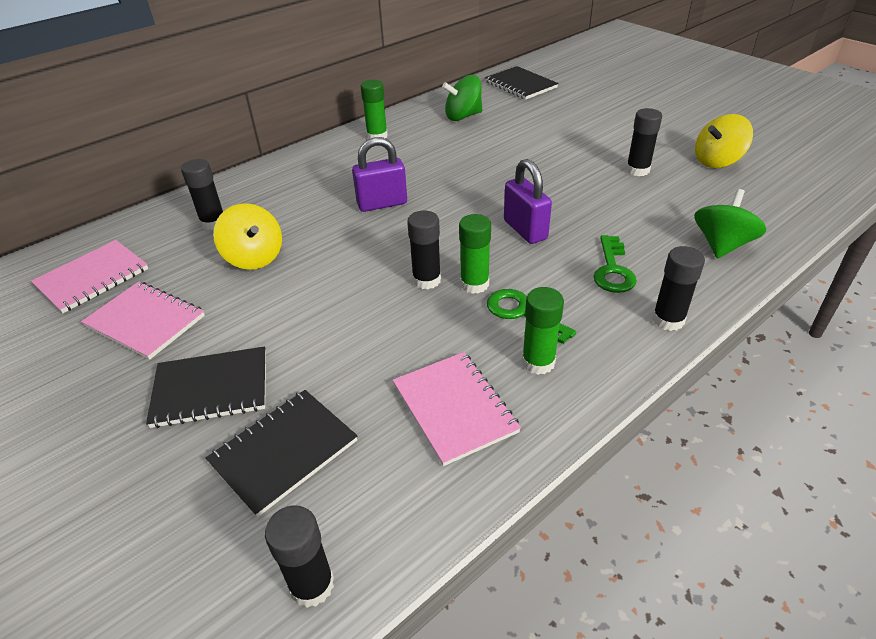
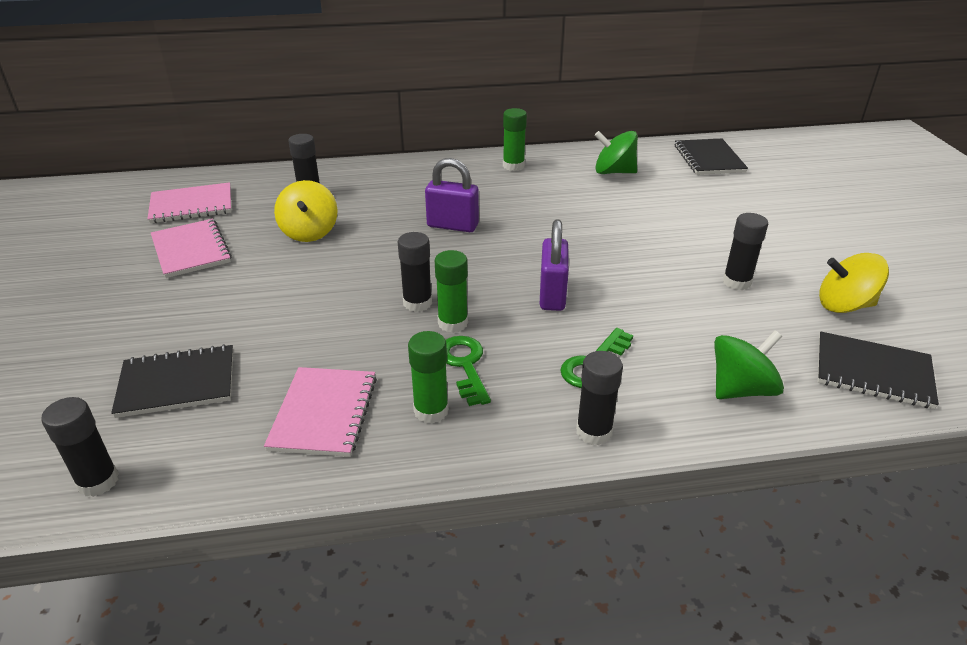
camera: 30 degrees right, 5 degrees down
(211, 389) = (180, 316): black notebook -> black notebook (873, 372)

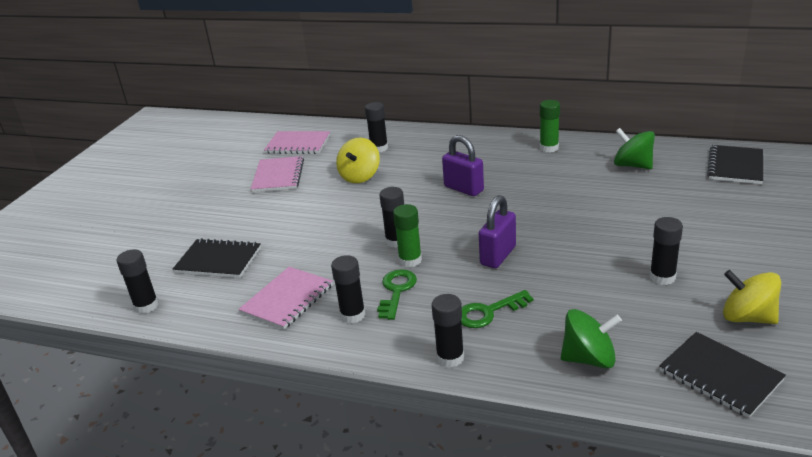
camera: 30 degrees right, 5 degrees down
(431, 411) = (352, 315): green glue stick -> black glue stick

